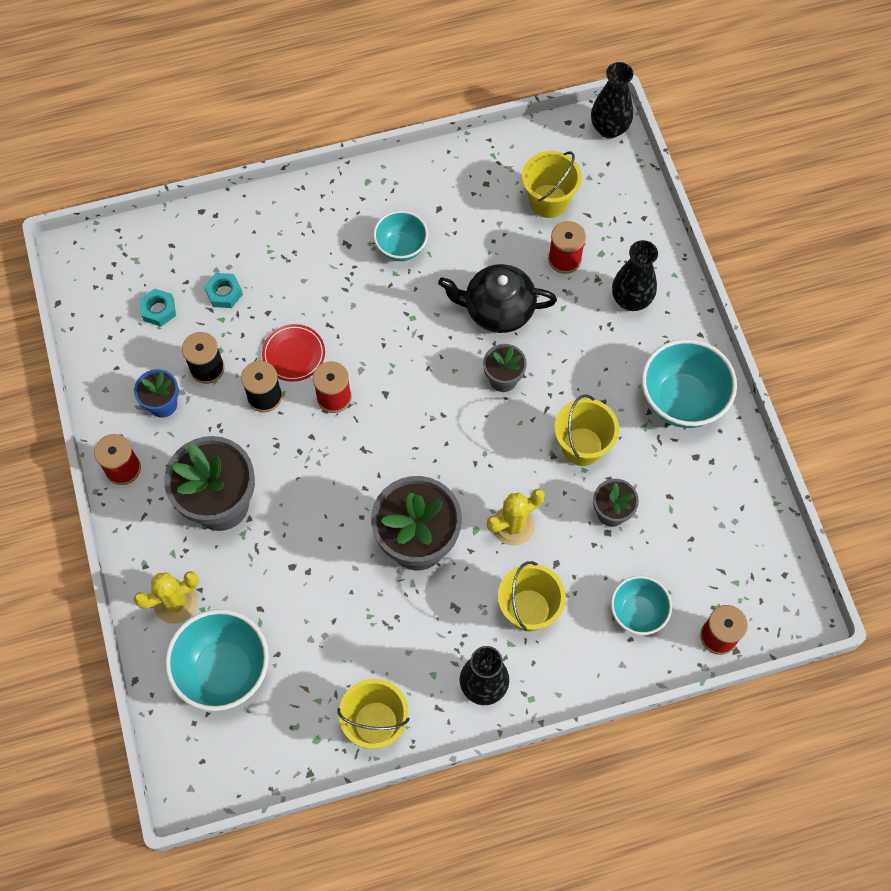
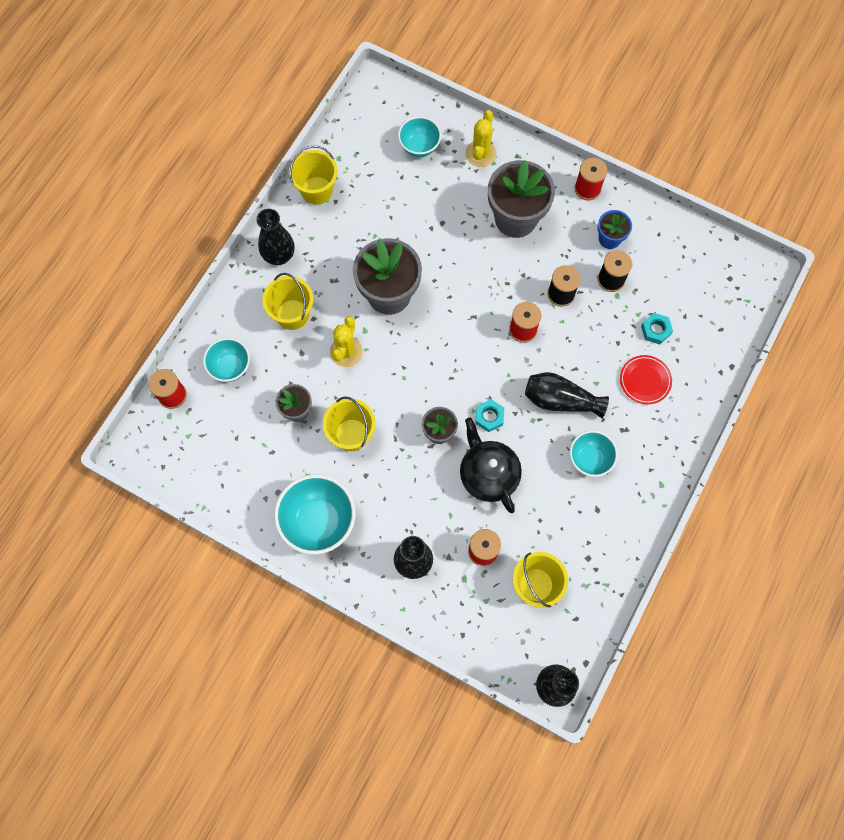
camera: 135 degrees right, 5 degrees up
(158, 310) = (678, 286): turquoise nut -> turquoise nut (489, 417)
(224, 670) = (419, 147): turquoise bowl -> turquoise bowl, size x0.61
(294, 354) = (573, 332): red plate -> red plate (645, 380)
(371, 311) = (560, 400): none -> black vase
(497, 310) = (488, 474): black teapot -> black teapot turned 75 degrees counterclockwise

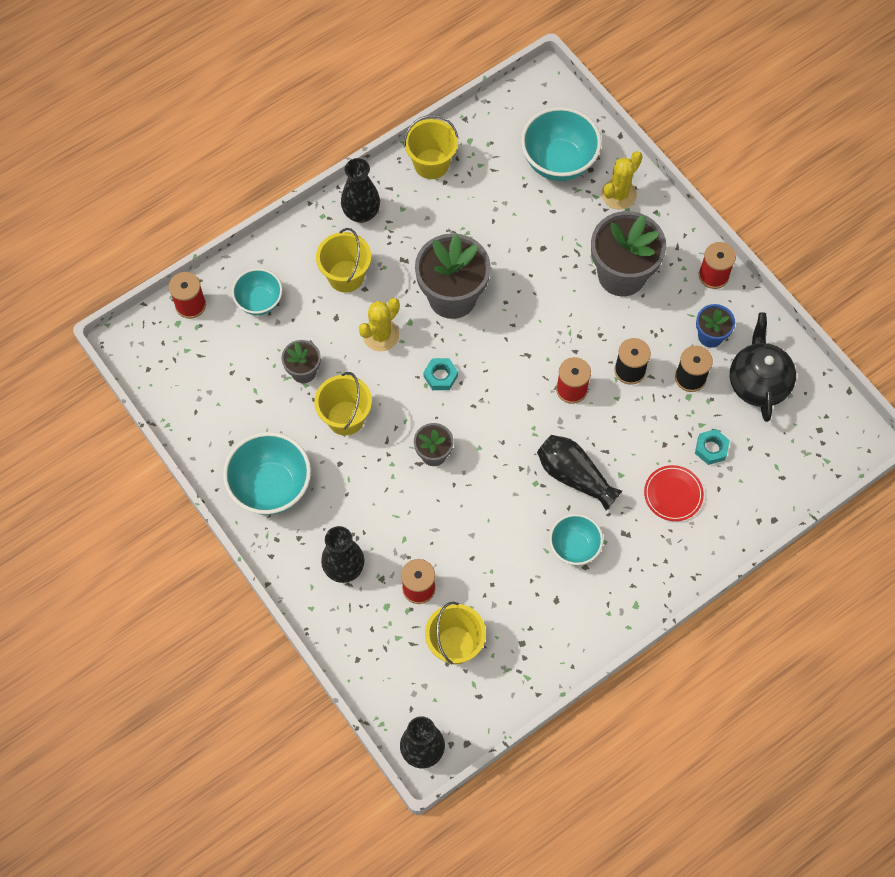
camera: 25 degrees right, 5 degrees down
(419, 147) = (558, 162): turquoise bowl -> turquoise bowl, size x1.64
(488, 474) = (462, 516): black teapot -> black teapot (758, 382)
(489, 417) = (492, 461): turquoise nut -> turquoise nut (440, 376)

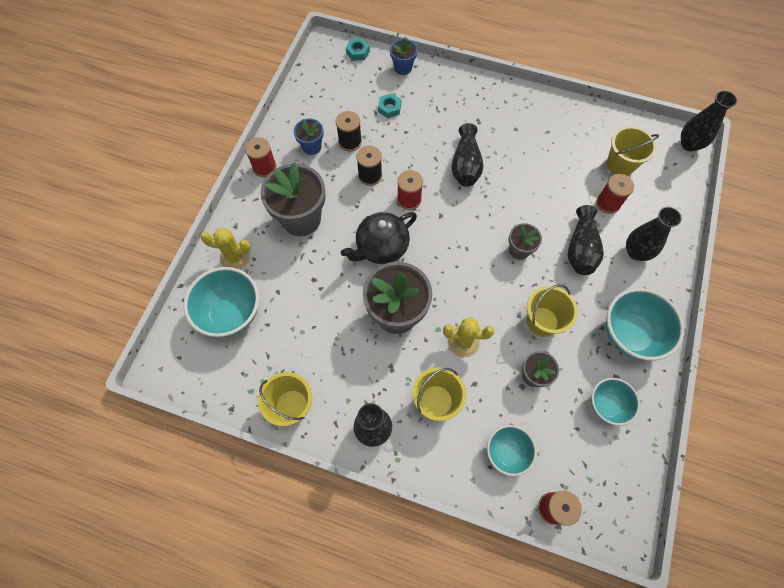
camera: 125 degrees left, 0 degrees up
(389, 515) = (581, 249): none -> black vase
(440, 376) = (462, 281): turquoise nut -> turquoise nut (358, 52)
(574, 547) = (509, 140): turquoise bowl -> turquoise bowl (607, 405)
(673, 494) = (434, 111): red plate -> none
(758, 382) = (326, 108): black teapot -> black teapot (381, 247)
(765, 504) = (403, 68): none -> blue flower pot

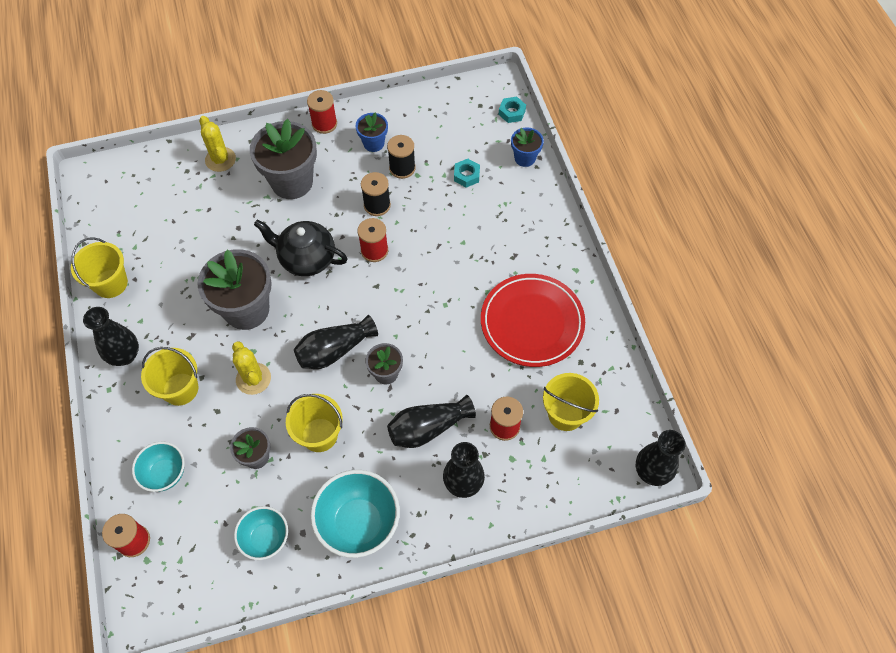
camera: 55 degrees right, 5 degrees down
(231, 313) = (166, 190): turquoise bowl -> none
(465, 165) = (450, 274): black vase -> black vase (334, 350)
(538, 142) = (532, 322): none -> red plate

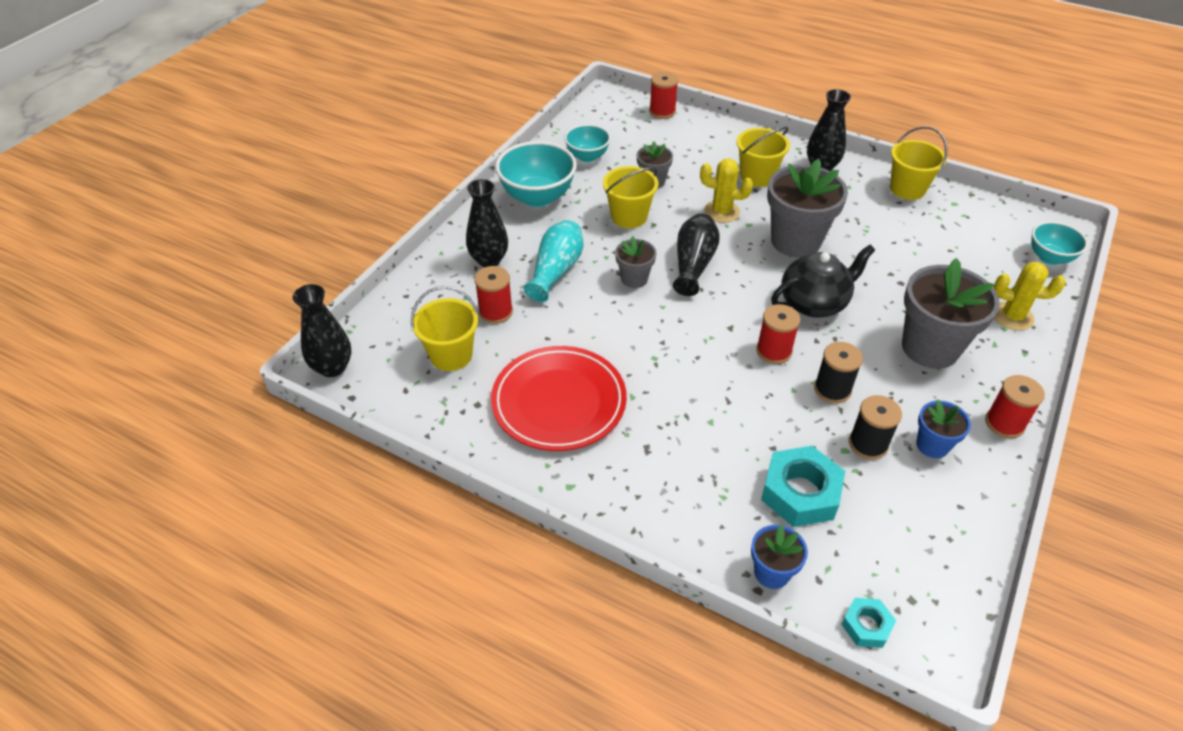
camera: 135 degrees right, 15 degrees down
(165, 474) = (694, 141): turquoise bowl -> turquoise bowl (1049, 258)
(428, 428) = (556, 271): black vase -> turquoise vase
(466, 175) = (800, 493): turquoise nut -> turquoise nut, size x1.85

